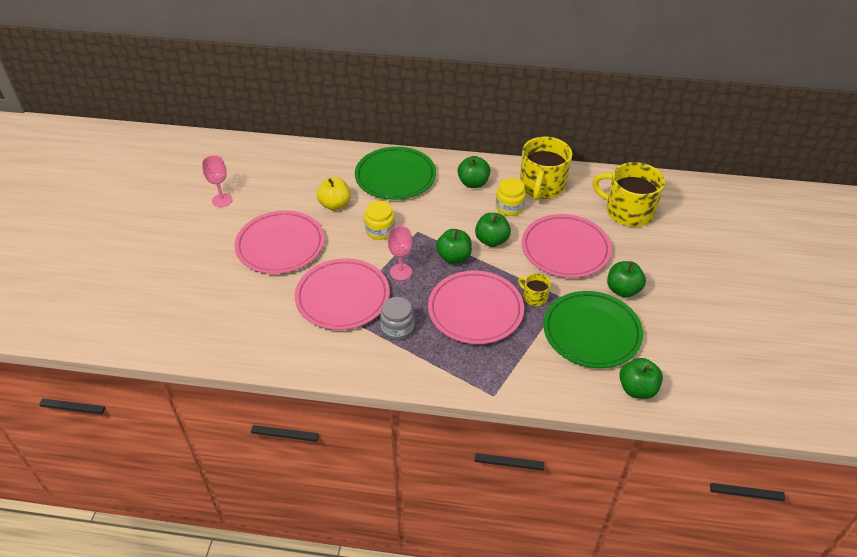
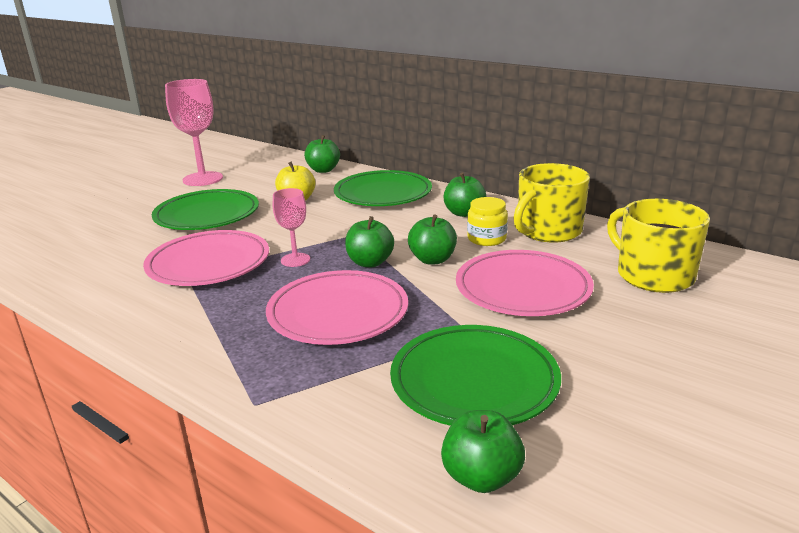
camera: 30 degrees right, 20 degrees down
(222, 200) = (203, 179): pink goblet -> pink goblet, size x1.79
(280, 245) = (207, 215): pink plate -> green plate
(380, 230) = (316, 226): yellow jar -> none
(397, 328) = (228, 303): grey jar -> none
(534, 297) = (429, 321): yellow mug -> none
(623, 290) = (571, 349): green apple -> green apple (323, 170)

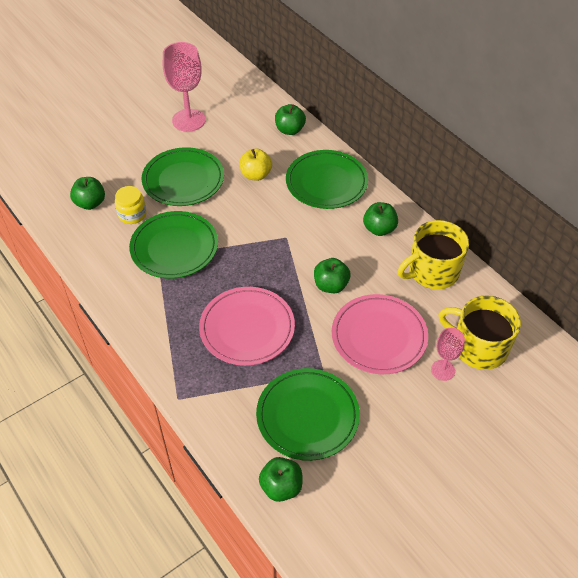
camera: 15 degrees right, 25 degrees up
(209, 264) = (174, 248): pink plate -> green plate
(295, 260) = (234, 259): pink goblet -> pink goblet (443, 370)
(370, 262) = (285, 277): green apple -> green apple (90, 203)
(486, 239) = (381, 269): yellow jar -> yellow jar (132, 214)
(653, 275) = (478, 347): yellow mug -> yellow mug turned 45 degrees counterclockwise

